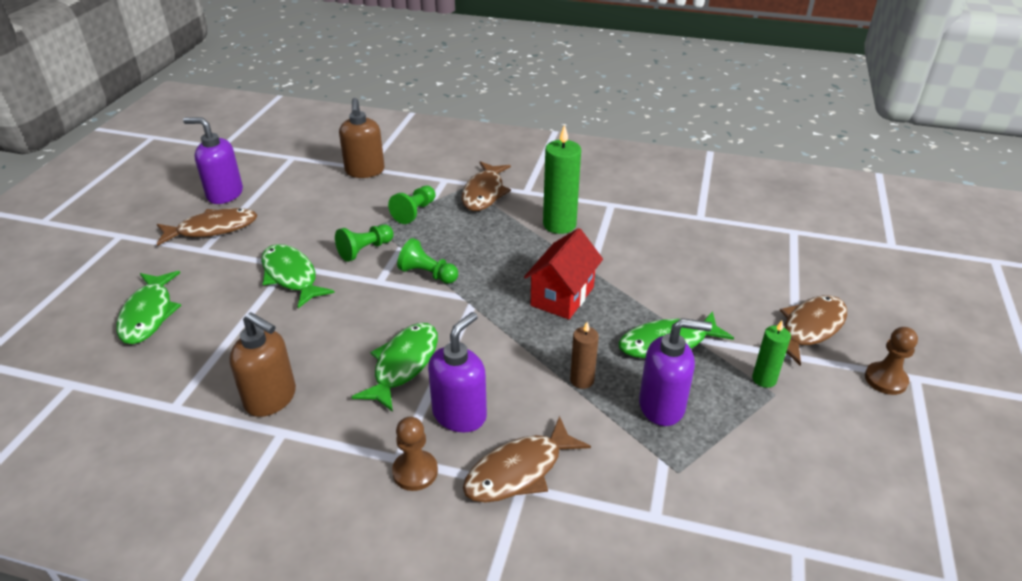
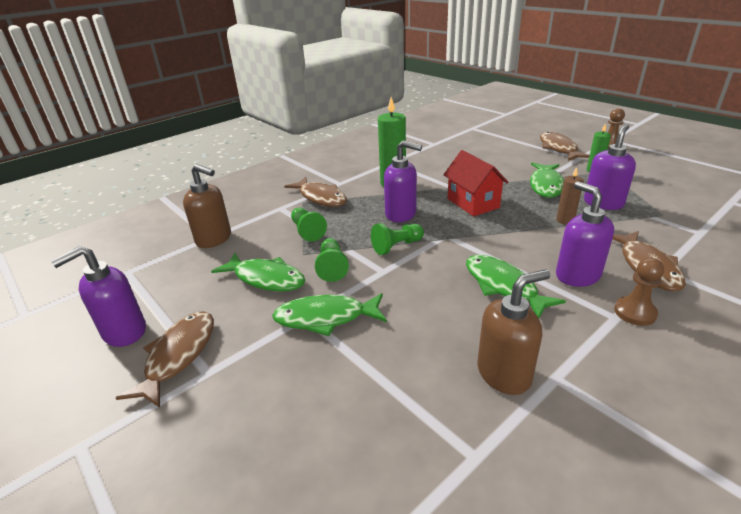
camera: 55 degrees left, 5 degrees down
(149, 314) = (285, 447): green fish -> green fish (266, 278)
(493, 255) = (401, 214): none -> purple soap dispenser

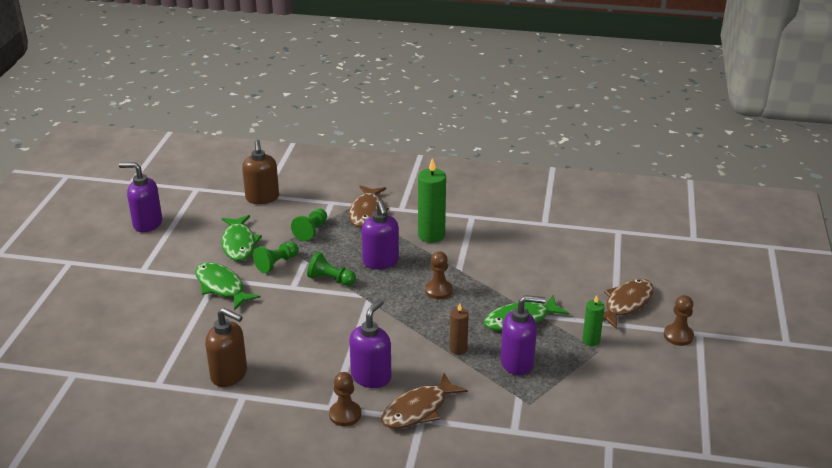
camera: 50 degrees right, 0 degrees up
(178, 355) = (146, 253): brown fish -> none
(473, 203) = (438, 290): red house -> brown pawn
(503, 286) = (323, 346): green fish -> none

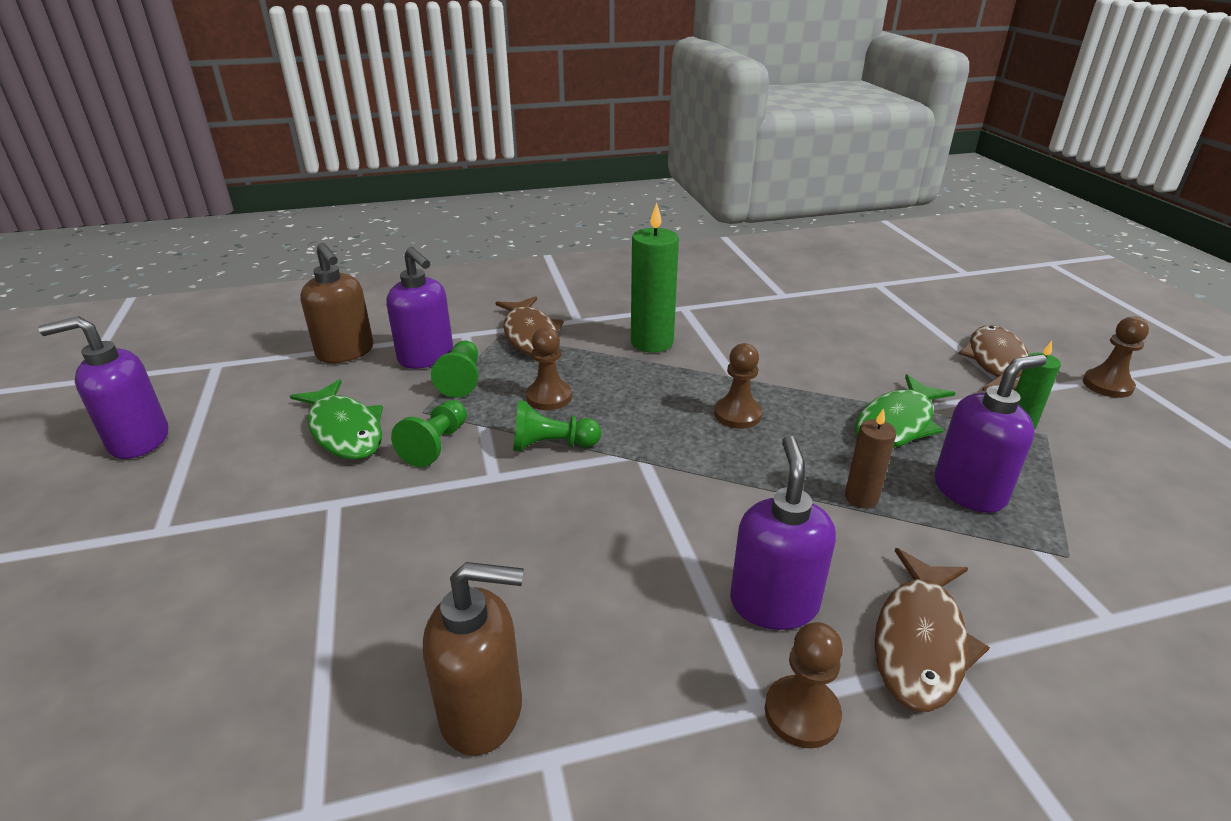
camera: 25 degrees left, 0 degrees up
(221, 287) = (352, 516): green fish -> none
(348, 253) = (549, 397): none -> brown pawn
(381, 262) = (611, 396): purple soap dispenser -> purple soap dispenser (426, 357)

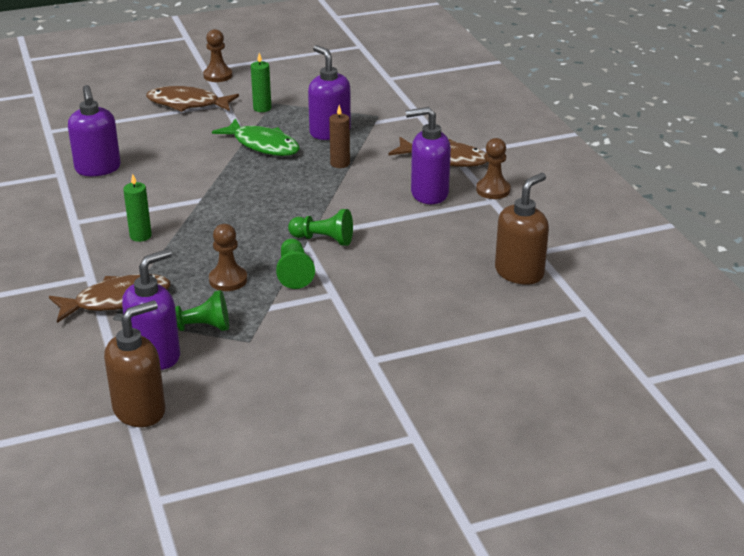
camera: 95 degrees left, 0 degrees up
(138, 441) = (301, 500): purple soap dispenser -> purple soap dispenser (98, 169)
(344, 430) = (279, 377): green fish -> none
(436, 445) = (297, 325): green pawn -> green pawn (323, 239)
(483, 711) = (519, 273): brown soap dispenser -> brown soap dispenser turned 45 degrees clockwise
(652, 342) = (140, 236): green candle -> green candle, size x0.57
(737, 414) = (253, 199): brown pawn -> none

